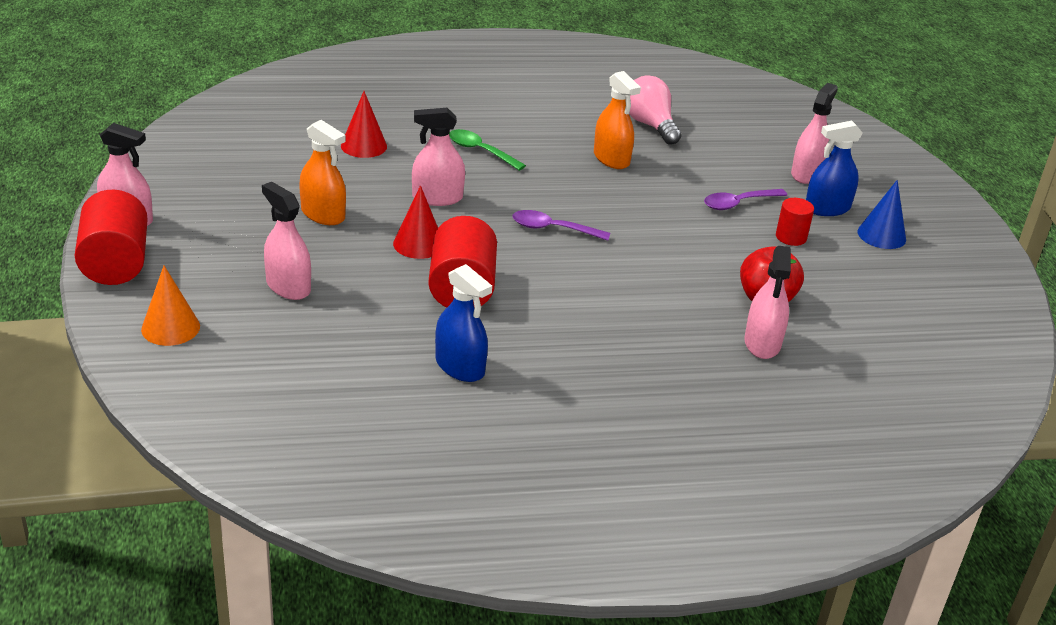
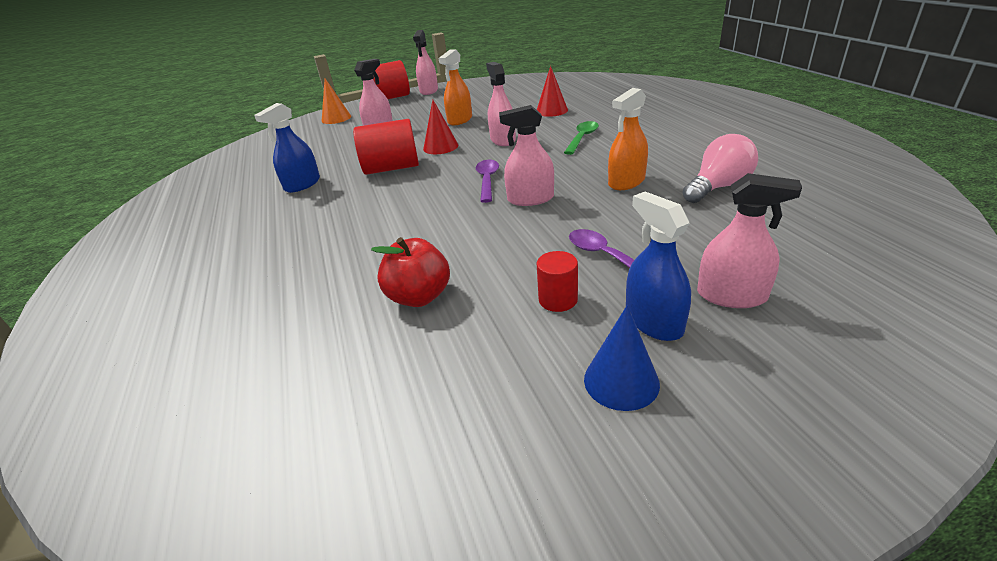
camera: 85 degrees right, 0 degrees up
(762, 343) = (339, 303): pink spray bottle -> pink spray bottle (530, 199)

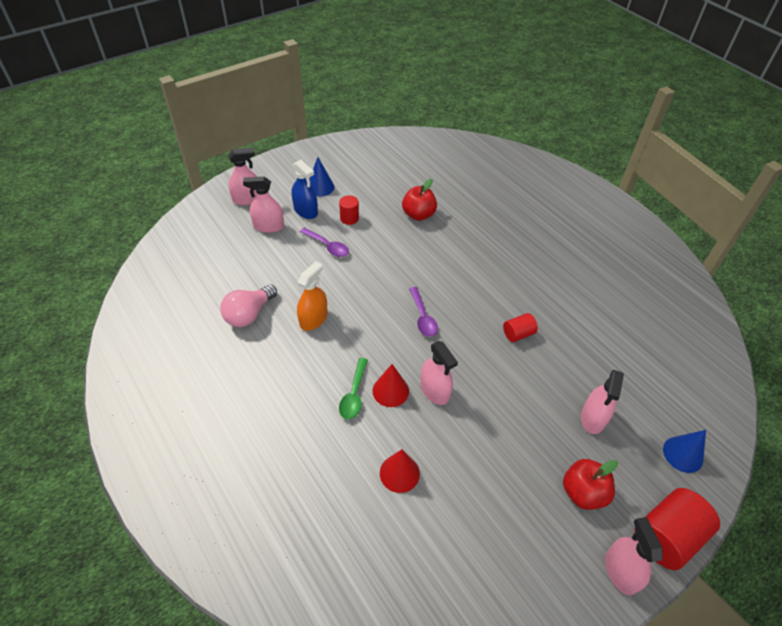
camera: 160 degrees right, 15 degrees up
(302, 184) = (580, 306): blue spray bottle -> none
(336, 118) = (683, 454): orange cone -> blue cone
(392, 168) = (518, 334): red cylinder -> red cylinder, size x0.54
(423, 107) = (583, 492): none -> red apple
(440, 147) = (494, 375): red cone -> red cone (390, 391)
(460, 120) = (507, 445): orange spray bottle -> none
(530, 199) = (382, 295): pink spray bottle -> pink spray bottle (247, 199)

